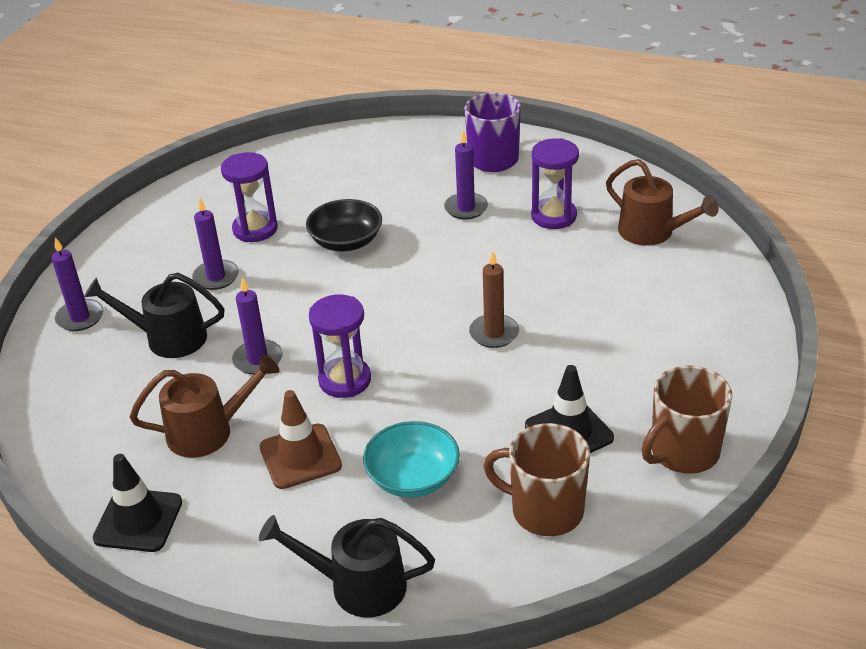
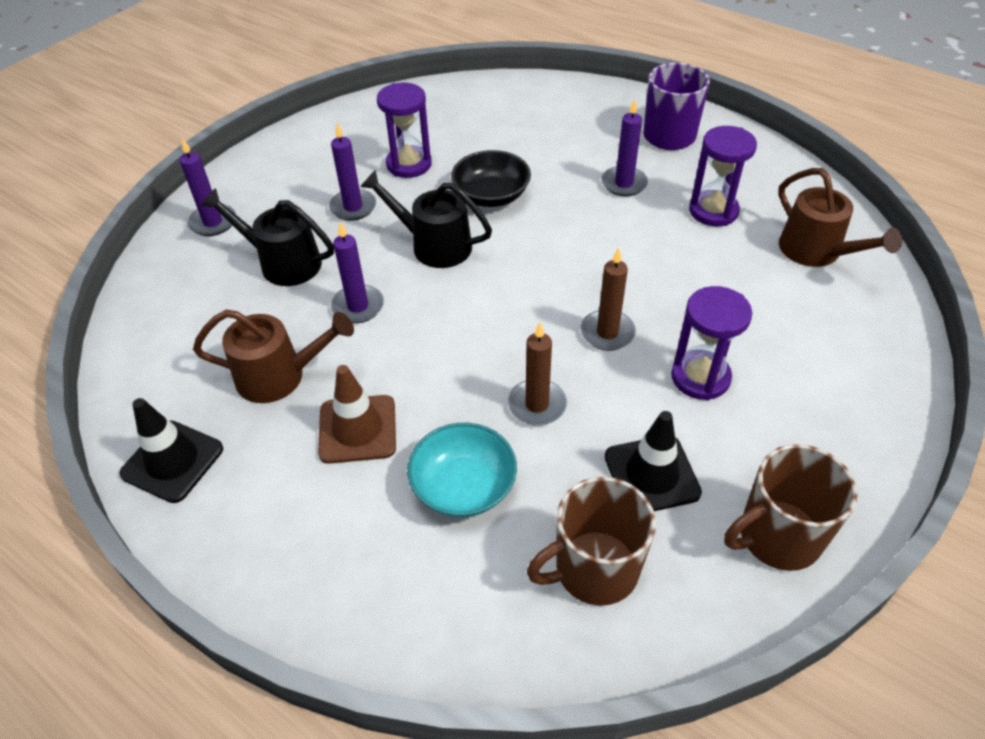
camera: 15 degrees right, 10 degrees up
(345, 380) = (434, 350): purple hourglass -> purple hourglass (700, 377)
(357, 586) = (357, 608): black watering can -> black watering can (433, 245)
(453, 402) = (537, 405): none -> brown candle
(545, 510) = (594, 569): brown mug -> brown mug turned 60 degrees counterclockwise

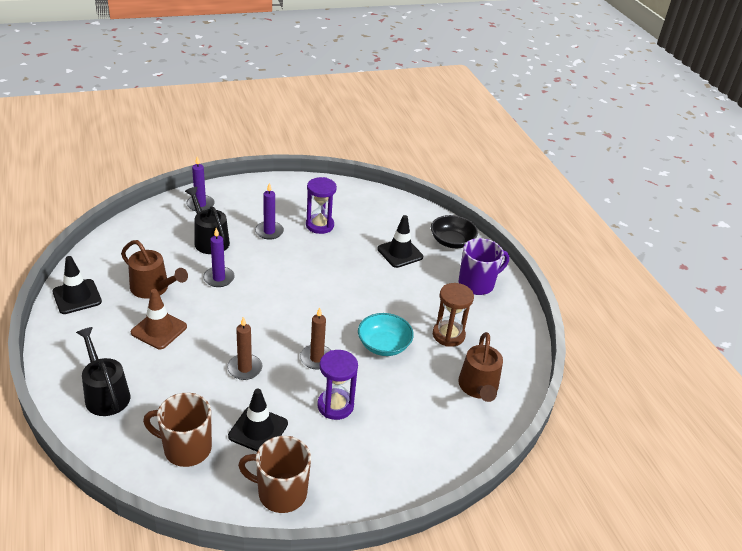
camera: 30 degrees right, 10 degrees down
(433, 245) = (285, 270): black watering can -> black watering can (105, 394)
(463, 486) = (173, 380): turquoise bowl -> turquoise bowl (384, 345)
(491, 195) = (341, 262): black bowl -> black bowl (452, 242)
(545, 146) = (400, 253): none -> black traffic cone
(624, 184) = (417, 294): purple candle -> none
(713, 211) = (448, 335): purple hourglass -> brown hourglass

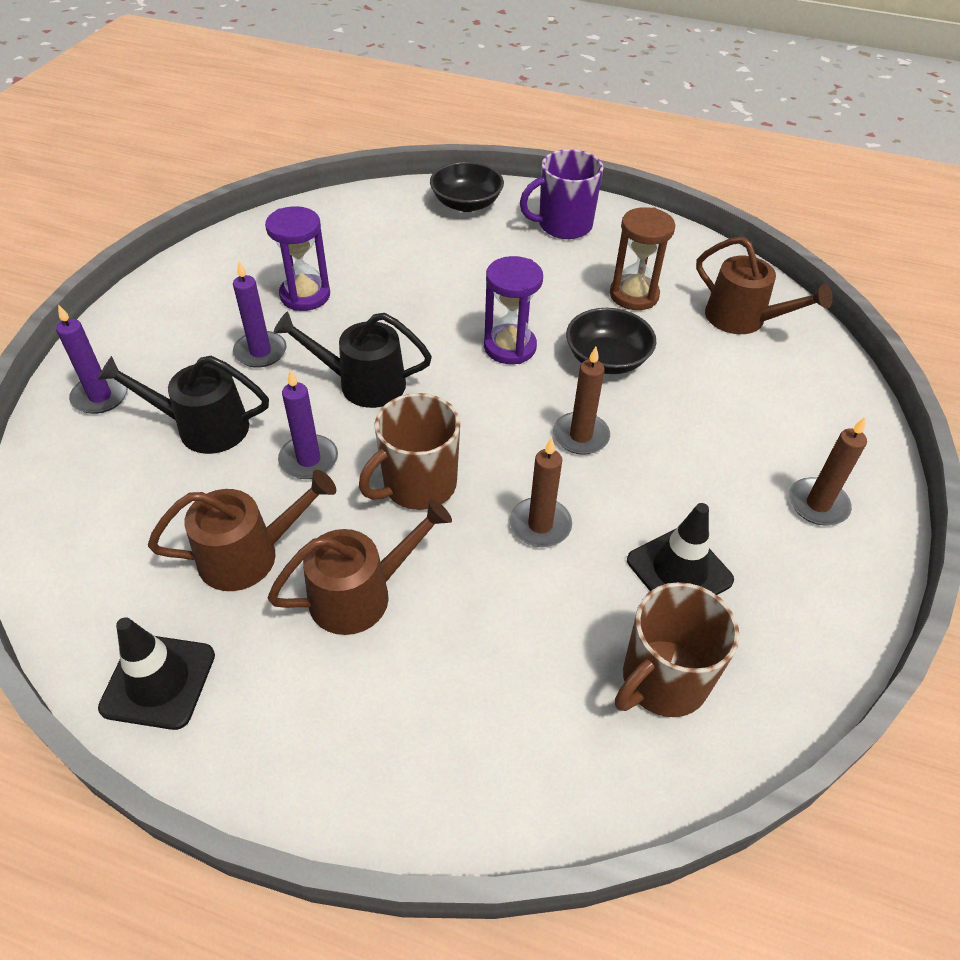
camera: 50 degrees left, 10 degrees up
(105, 394) = (458, 745): black watering can -> black watering can (362, 383)
(159, 330) = (361, 594): brown traffic cone -> brown watering can
(280, 492) = (816, 602): brown mug -> brown mug (418, 485)
(335, 406) = (686, 462): purple hourglass -> purple hourglass (510, 347)
(353, 471) = (818, 504): none -> brown candle
(384, 345) = (607, 359): turquoise bowl -> black bowl
(400, 253) = (443, 255): black traffic cone -> none
(477, 284) = (563, 225): purple mug -> purple mug turned 120 degrees counterclockwise

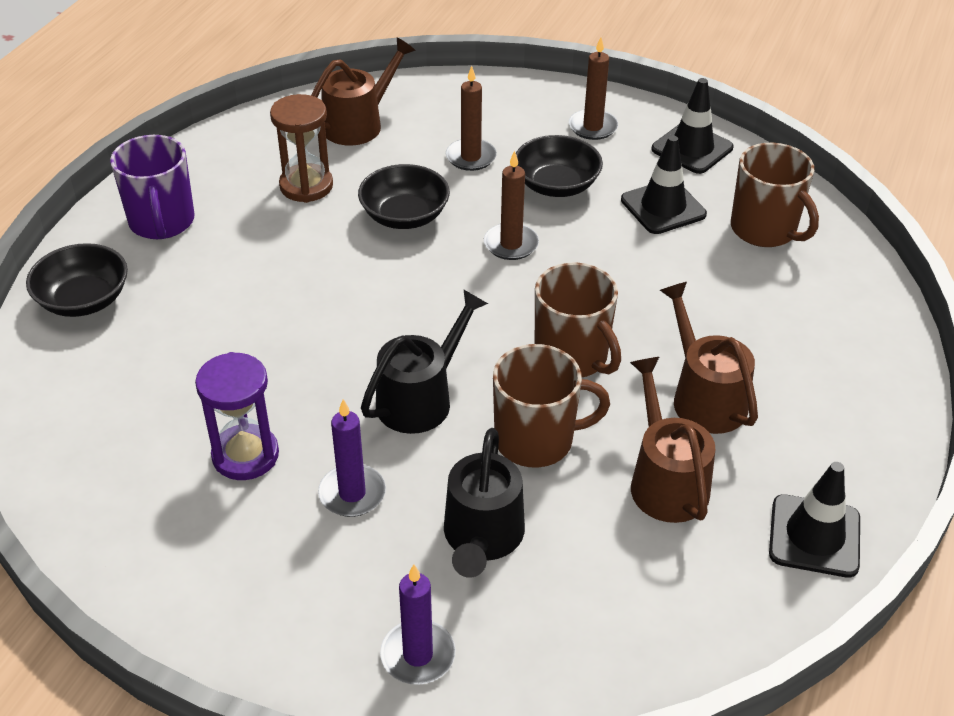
camera: 85 degrees left, 5 degrees down
(309, 460) = (536, 440): purple candle -> brown mug
(362, 383) = (421, 398): black watering can -> black watering can turned 150 degrees counterclockwise
(510, 347) = (376, 281): purple hourglass -> none
(540, 525) = (619, 279): brown candle -> brown candle (471, 157)
(691, 471) = (556, 185): none -> black bowl
(814, 607) = (692, 148): none -> black traffic cone

